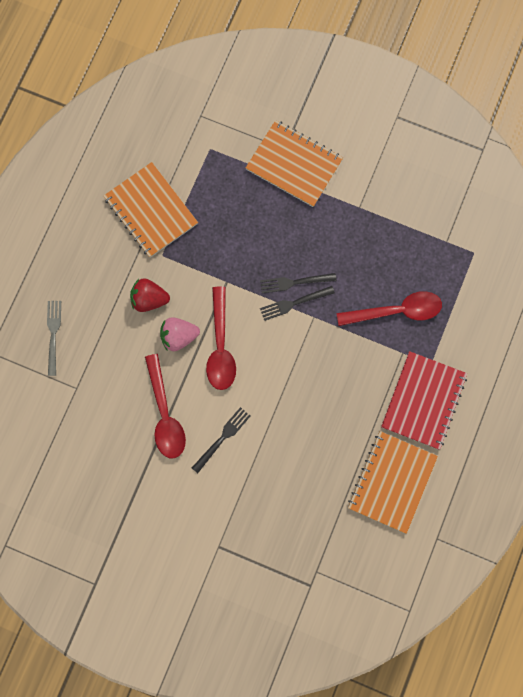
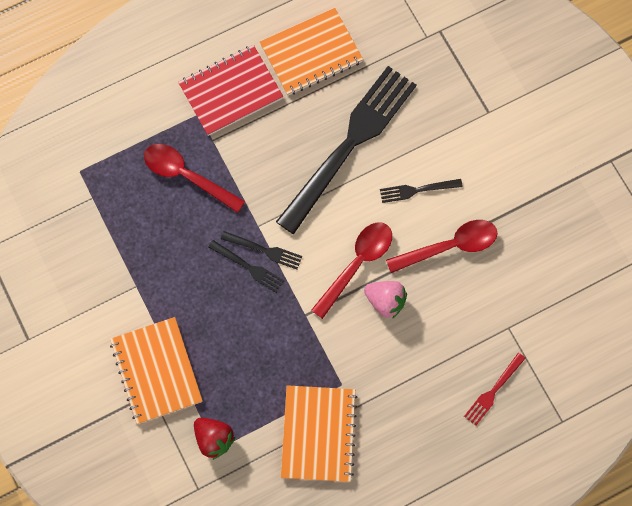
camera: 140 degrees left, 5 degrees down
(53, 334) = (493, 391): grey fork -> red fork
(149, 299) = (384, 354): red strawberry -> red strawberry (214, 439)
(165, 414) = (449, 246): red spoon -> red spoon turned 45 degrees clockwise
(301, 432) = (349, 144): none -> black fork

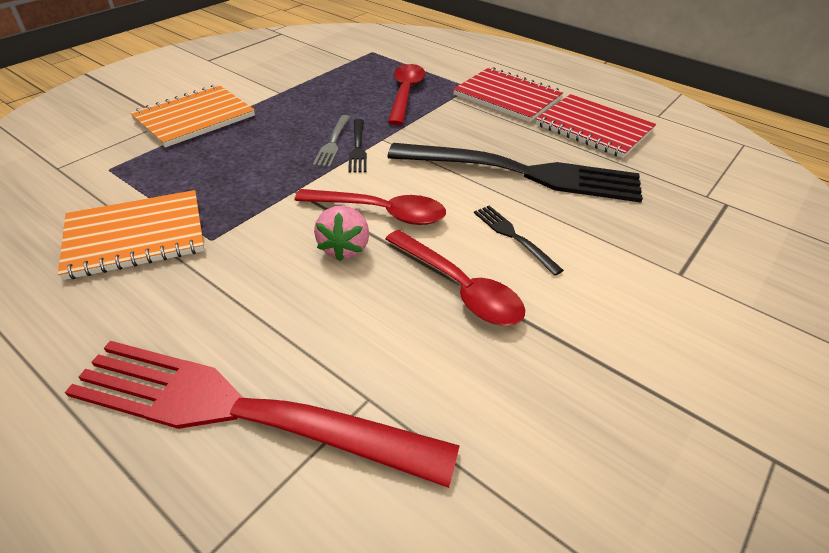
camera: 65 degrees right, 30 degrees down
(214, 439) = (121, 164): red strawberry -> none
(248, 267) = (333, 143): black fork -> grey fork
(311, 53) = (593, 128): orange notebook -> red notebook
(493, 391) = (244, 411): red fork -> red fork, size x2.48

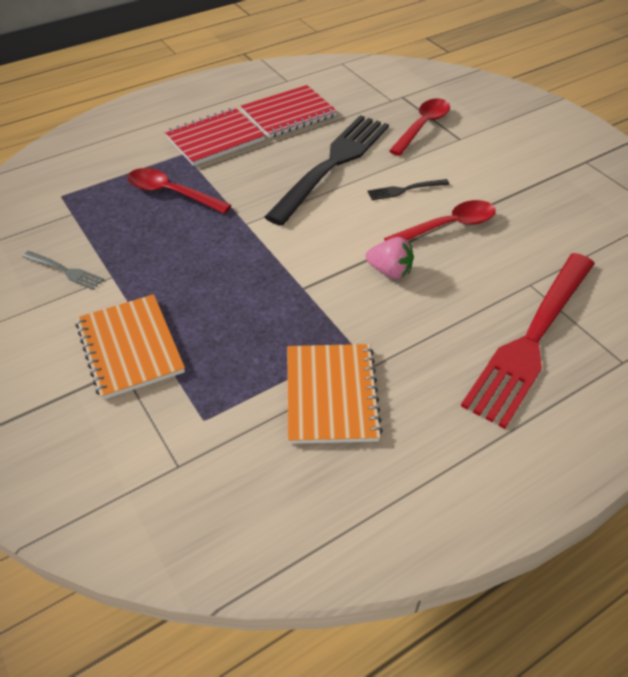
camera: 70 degrees left, 5 degrees up
(333, 143) = (237, 254): grey fork -> grey fork (65, 271)
(358, 148) = (253, 240): black fork -> none
(380, 212) = (353, 245): red spoon -> red spoon (422, 126)

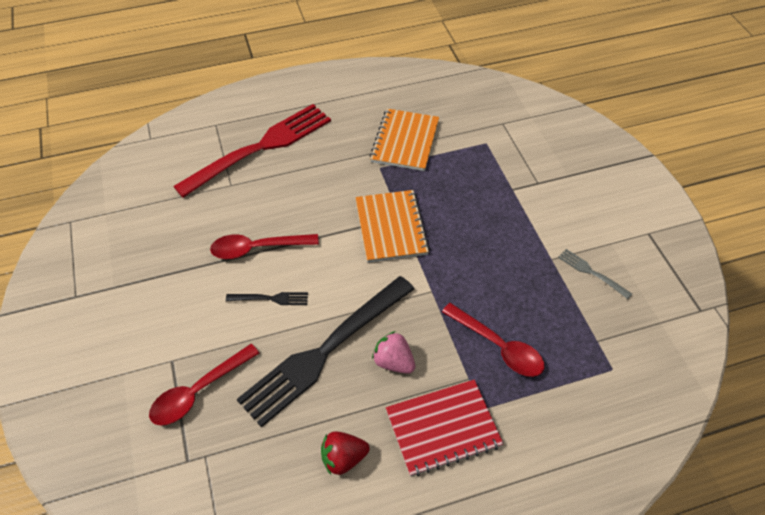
camera: 165 degrees left, 5 degrees up
(130, 347) = (533, 196): orange notebook -> orange notebook (391, 227)
(289, 113) = (343, 458): red notebook -> red strawberry
(390, 271) = (328, 216): pink strawberry -> pink strawberry (393, 362)

